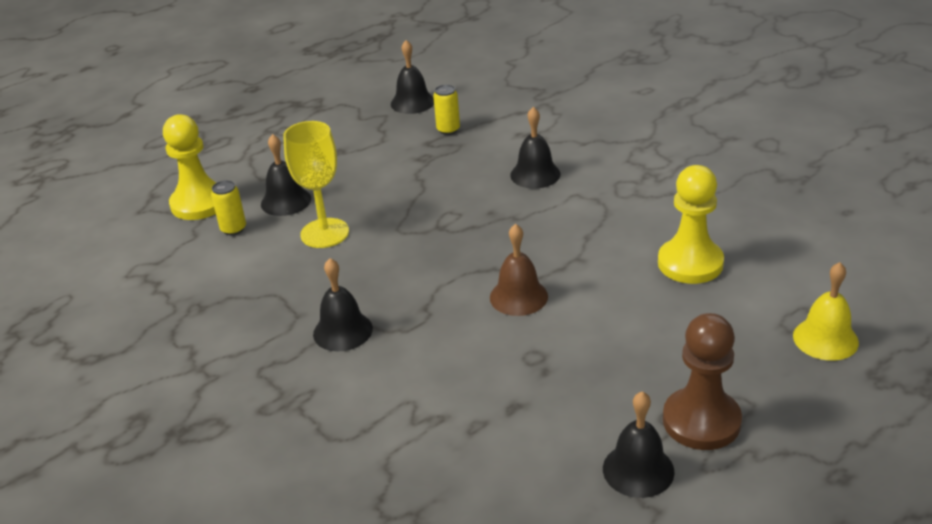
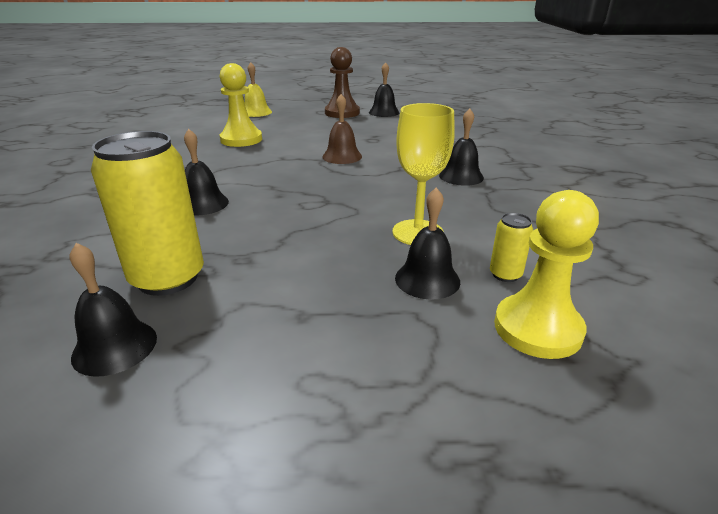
camera: 145 degrees left, 5 degrees down
(448, 129) = (168, 278): yellow can -> yellow can, size x2.21

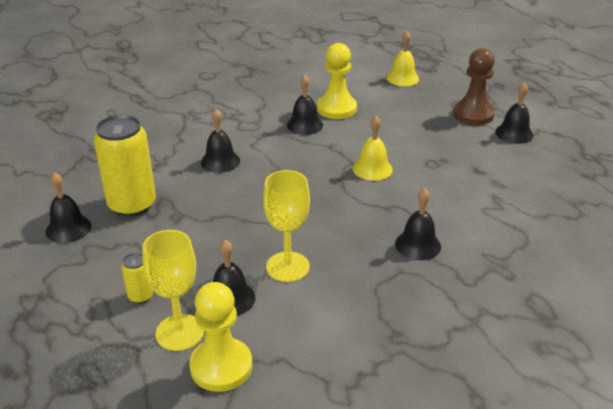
camera: 50 degrees right, 5 degrees up
(234, 156) = (304, 125): none -> black bell
(342, 156) = (372, 169): brown bell -> yellow bell
(449, 335) = (180, 332): none -> yellow goblet
(505, 274) = (273, 330): yellow can -> yellow can (140, 296)

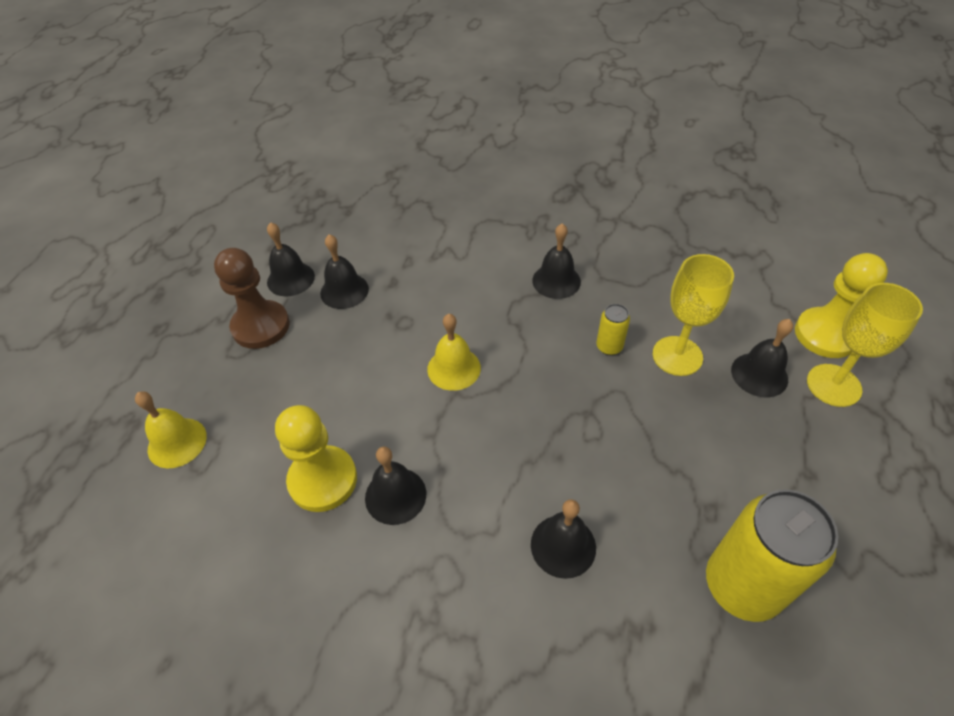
camera: 120 degrees left, 15 degrees up
(68, 228) = (854, 628): black bell -> black bell (344, 291)
(140, 296) = (839, 449): yellow can -> yellow can (609, 347)

